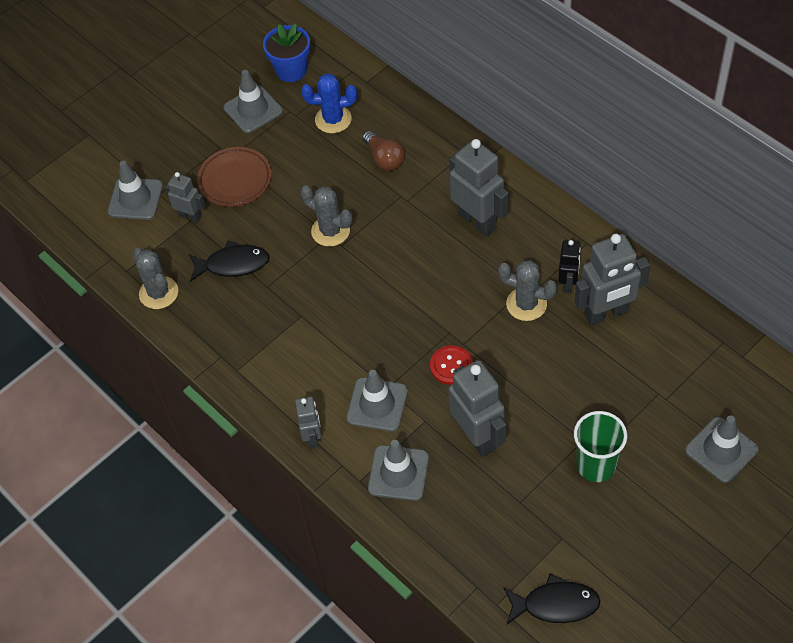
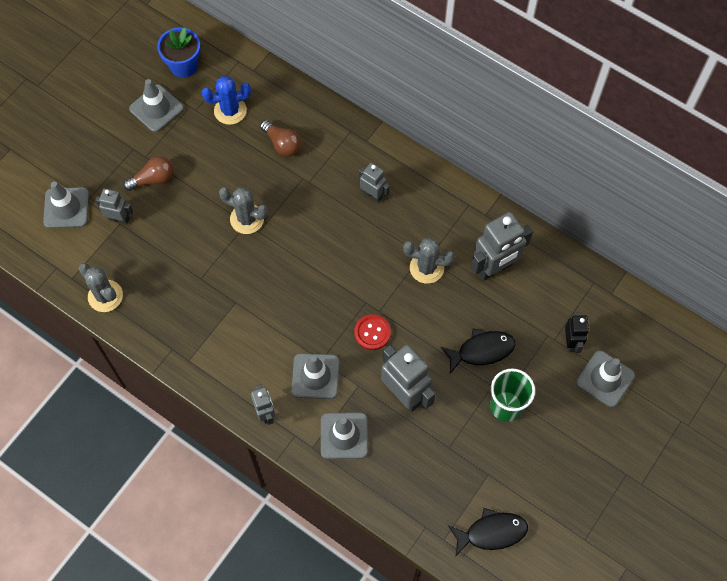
camera: 15 degrees left, 10 degrees up
(233, 264) = (166, 261): black fish -> black fish (481, 350)
(235, 180) = (153, 179): brown plate -> brown light bulb
(477, 221) = (373, 195): grey robot -> grey robot, size x0.56
(568, 283) = (458, 244): black robot -> black robot (571, 342)

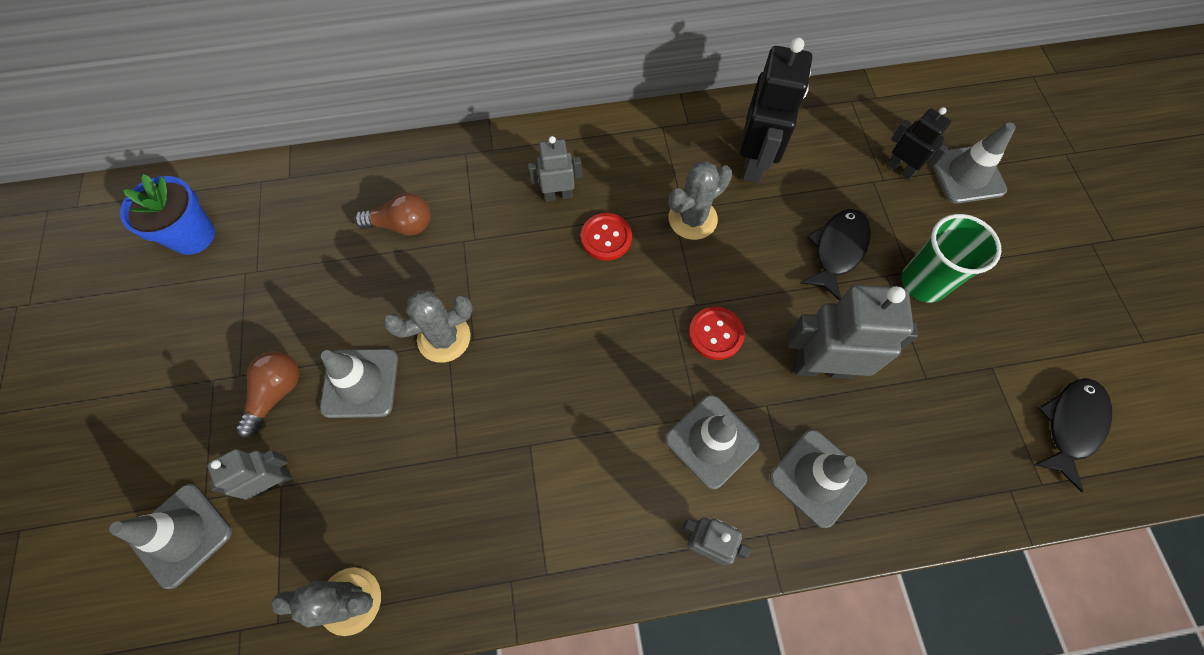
camera: 45 degrees left, 0 degrees up
(156, 108) = (201, 309): grey traffic cone -> grey traffic cone (360, 383)
(230, 110) = (302, 239): blue cactus -> none
(372, 238) = (606, 237): none -> red button
(495, 268) = (755, 163): grey robot -> black robot

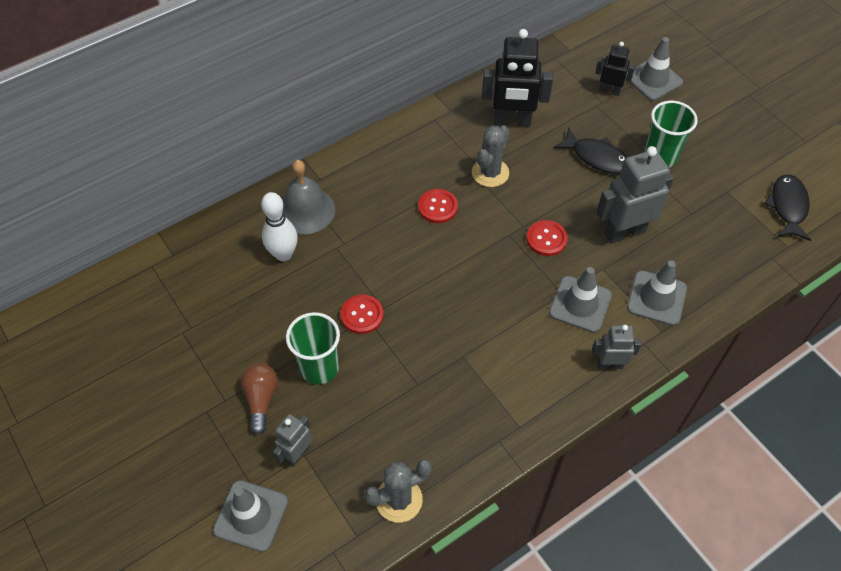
camera: 25 degrees left, 10 degrees down
(193, 236) = (122, 323): blue flower pot -> none
(360, 383) = (319, 368): grey traffic cone -> green cup
(402, 225) = (283, 254): brown light bulb -> white bowling pin
(444, 338) = (362, 315): grey cactus -> red button
(456, 182) = (306, 210): none -> grey bell
(558, 195) = (387, 192): grey robot -> none
(755, 163) = (512, 121): black robot -> black robot turned 105 degrees clockwise
(837, 250) = (596, 157): black fish -> black fish turned 120 degrees clockwise

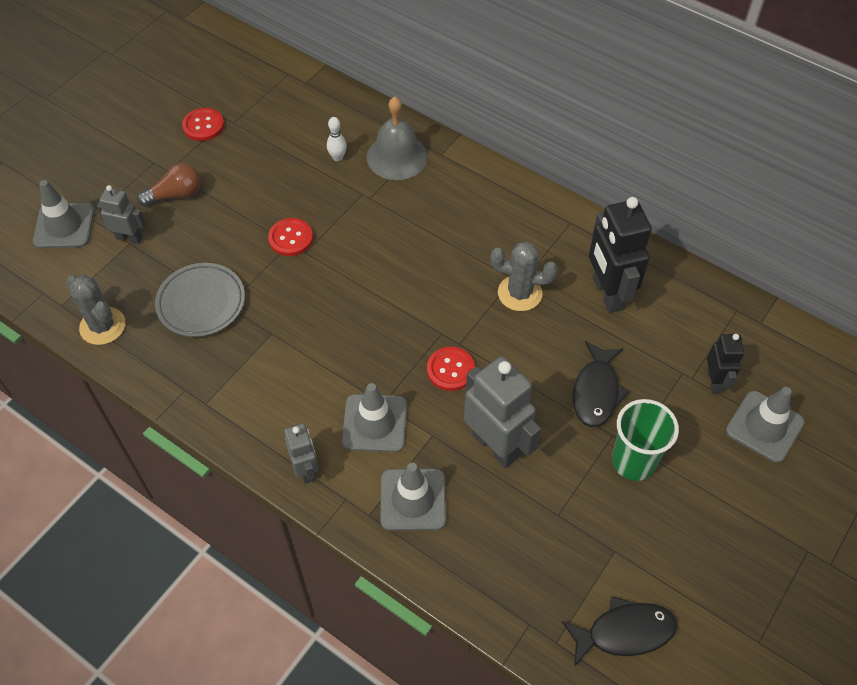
camera: 70 degrees right, 0 degrees up
(283, 254) = (337, 157): white bowling pin -> white bowling pin, size x0.56
(319, 368) = (222, 225): green cup -> none
(406, 406) = (201, 303): none -> grey plate
(437, 207) = (450, 260): red button -> red button (203, 126)

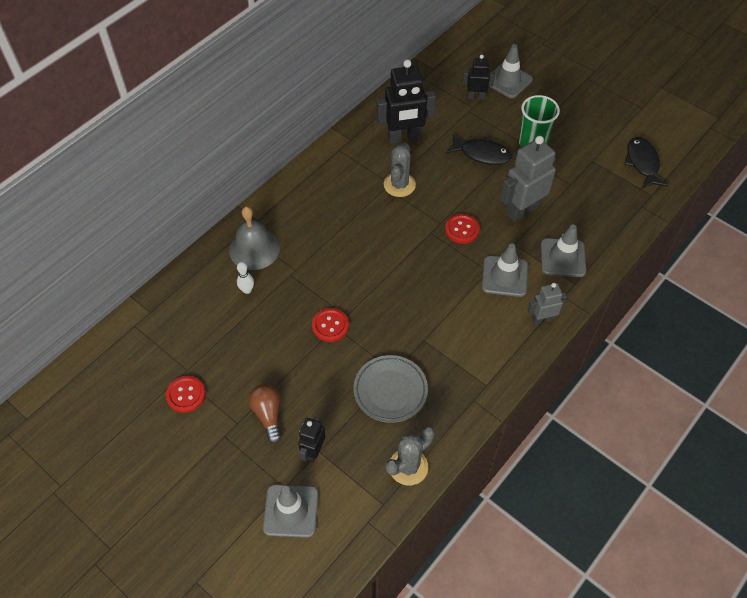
camera: 85 degrees left, 0 degrees up
(129, 238) = (313, 451): grey robot -> black robot

